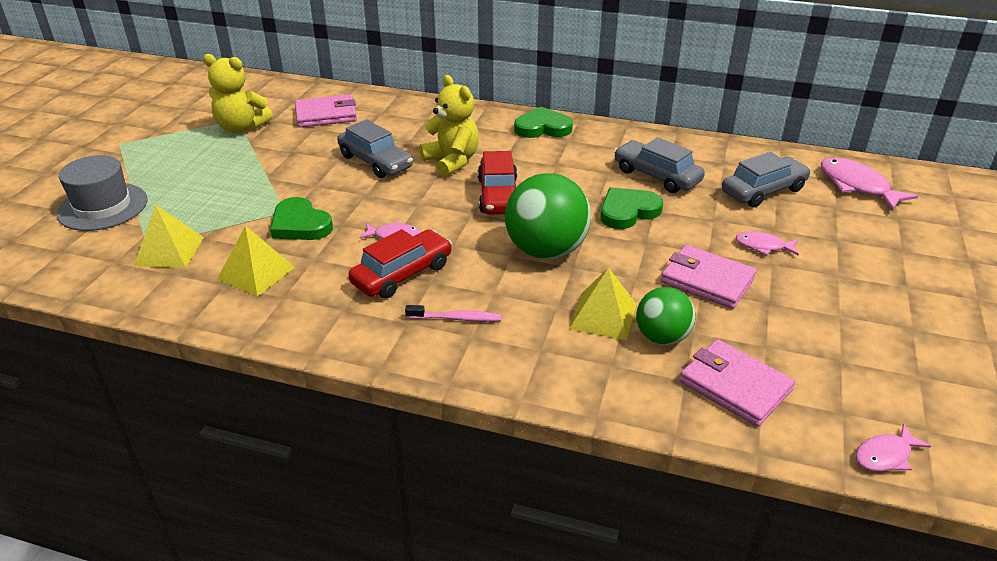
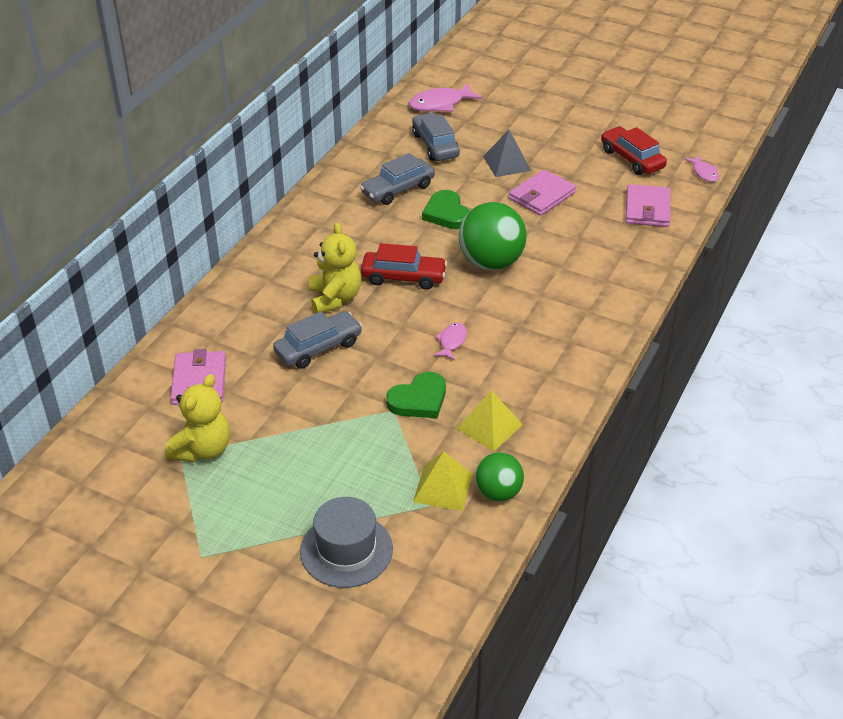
camera: 80 degrees left, 5 degrees up
(402, 274) = (507, 340): red car -> red car (632, 159)
(452, 161) = (335, 298): yellow teddy bear -> yellow teddy bear turned 105 degrees clockwise
(456, 318) = (567, 316): pink toothbrush -> none
(542, 128) = (290, 236): green heart -> none
(603, 316) = (574, 248): yellow pyramid -> none
(662, 337) = (599, 227): green ball -> green ball (498, 492)
(735, 386) = (647, 209): pink wallet -> pink wallet turned 45 degrees counterclockwise
(763, 246) = (506, 163): pink fish -> grey pyramid

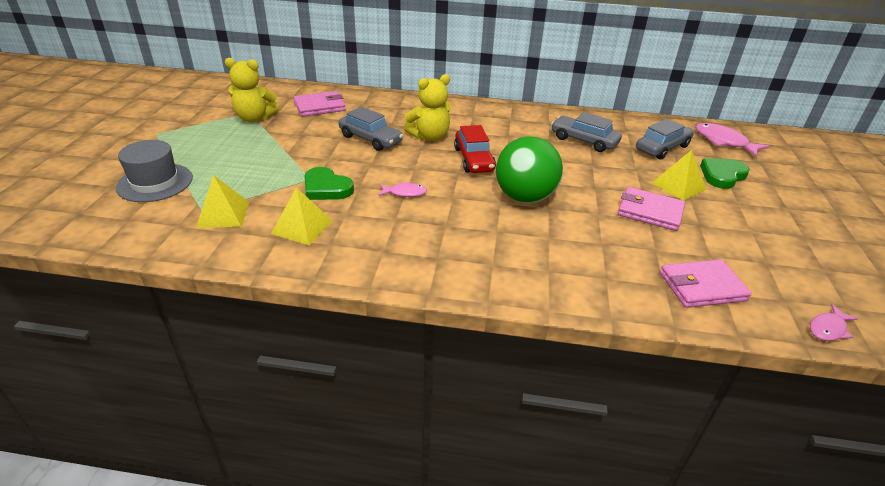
camera: 70 degrees right, 5 degrees down
(446, 213) = (573, 166): green heart -> green heart (722, 175)
(498, 492) = (218, 243): green ball -> none
(506, 163) = (678, 186): grey pyramid -> yellow pyramid
(632, 159) = (782, 264): red car -> none

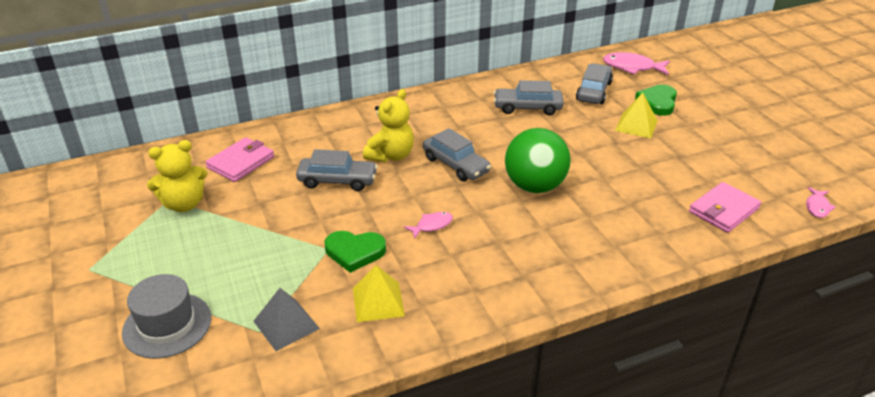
camera: 30 degrees left, 0 degrees up
(223, 214) = (286, 325): yellow pyramid -> grey pyramid
(473, 159) = (455, 165): red car -> grey car
(650, 212) = (637, 159): pink wallet -> none

